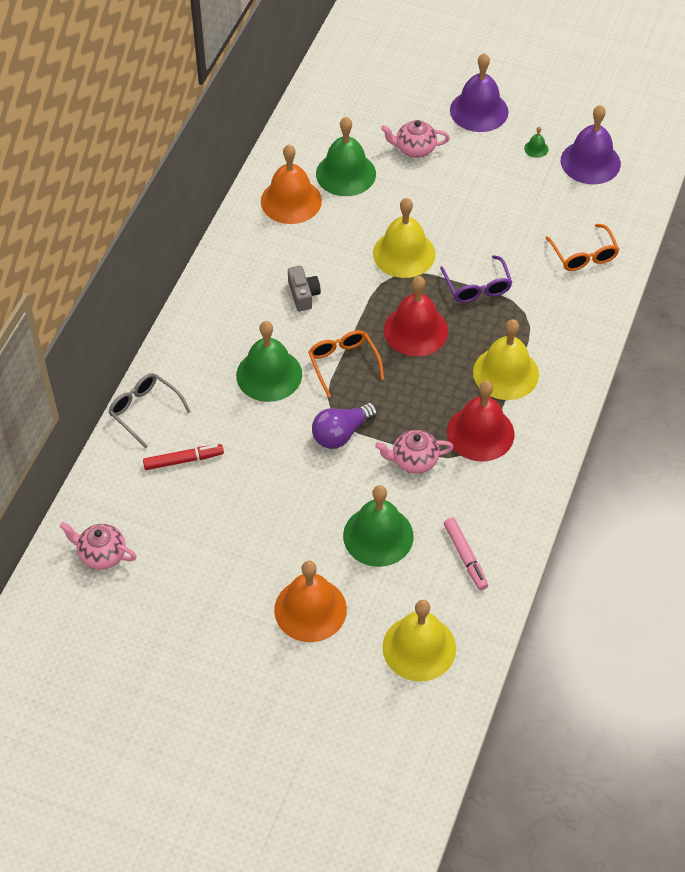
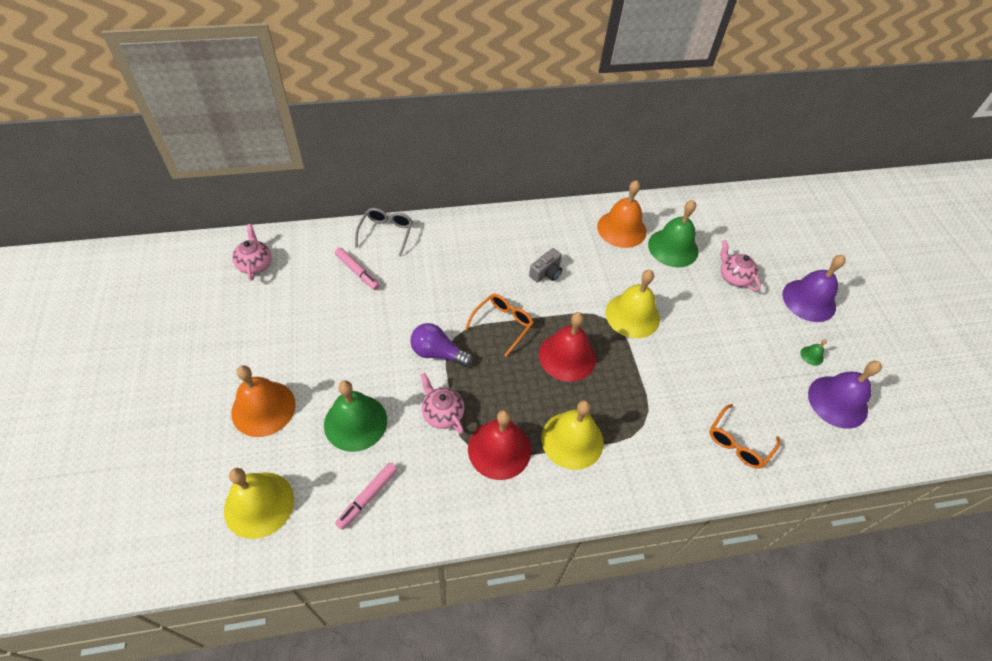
camera: 55 degrees right, 0 degrees up
(183, 460) = (357, 272): red marker -> pink marker
(269, 374) = (462, 285): green bell -> none
(477, 287) = (641, 379): purple glasses -> none

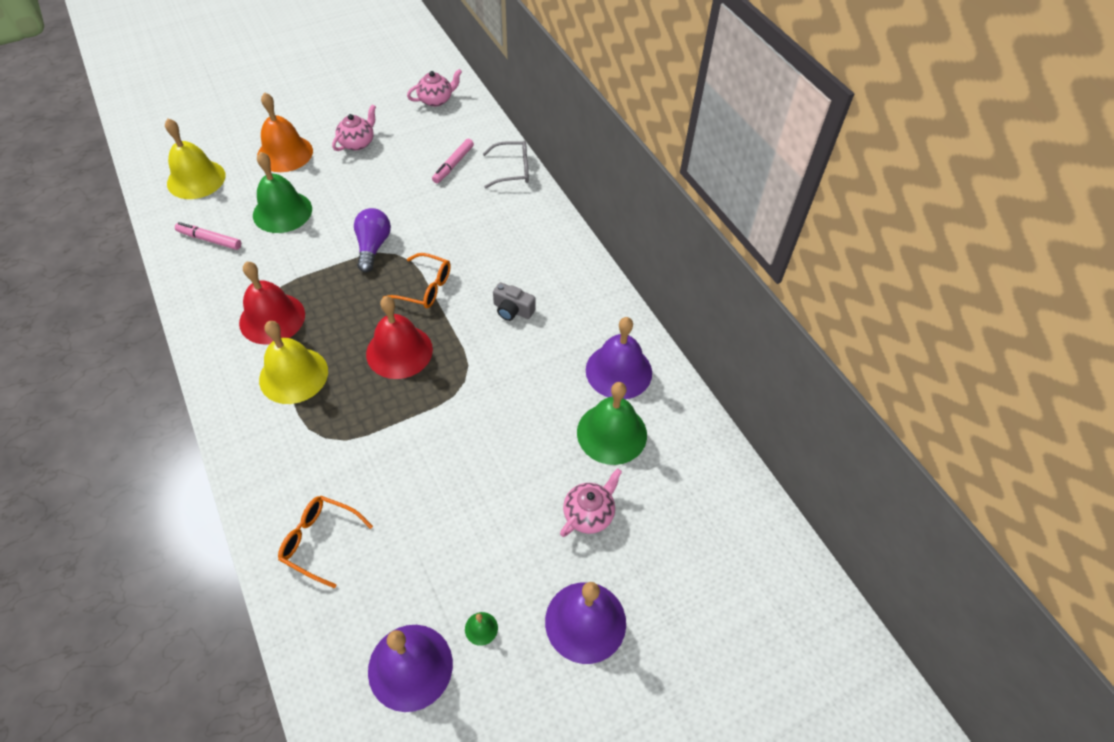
camera: 75 degrees right, 0 degrees up
(442, 413) = (304, 267): pink teapot -> pink teapot (357, 143)
(621, 229) = (618, 371): orange bell -> purple bell
(632, 315) = (479, 404): yellow bell -> none

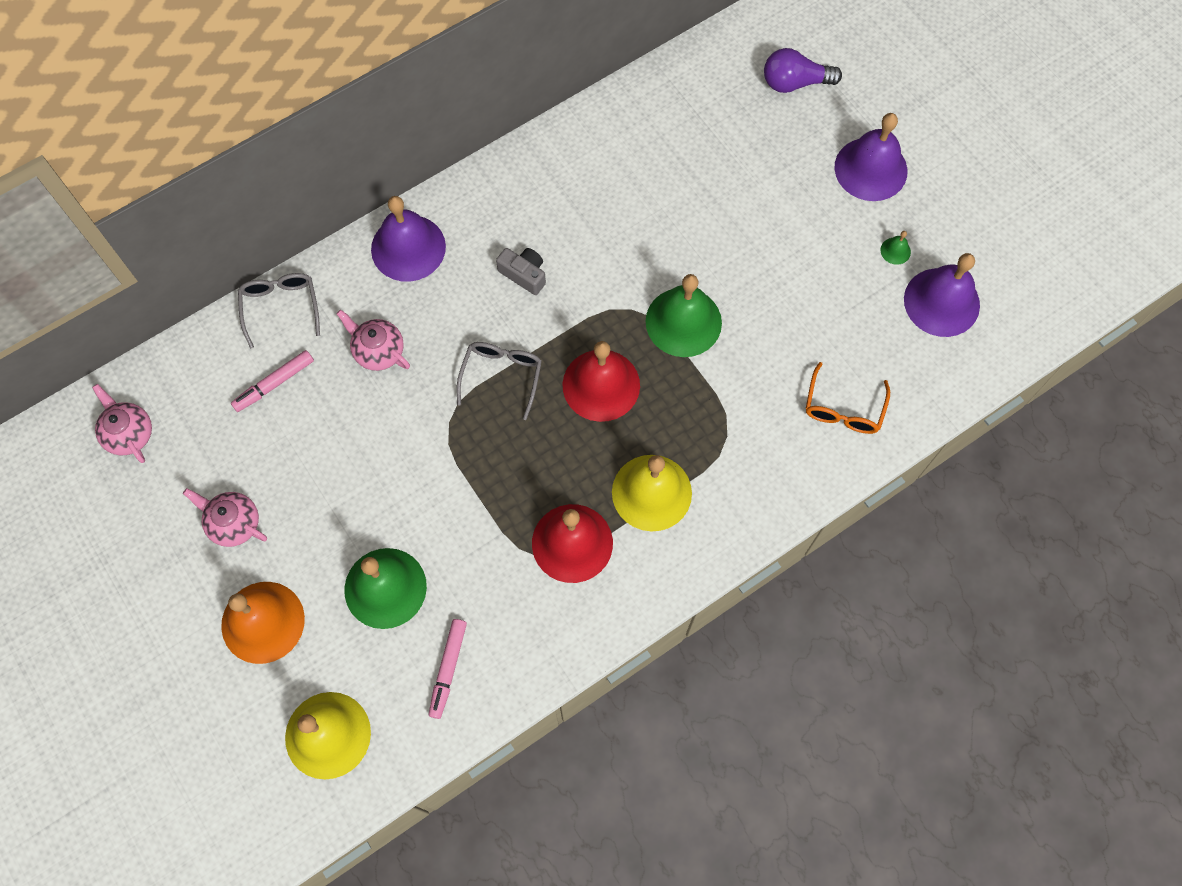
camera: 95 degrees left, 15 degrees up
(373, 246) = (439, 452): purple light bulb -> purple light bulb (794, 82)
(425, 288) = (502, 376): orange glasses -> grey glasses
(453, 165) = (274, 383): pink marker -> pink marker turned 120 degrees clockwise
(512, 310) = (524, 274): grey camera -> grey camera turned 75 degrees counterclockwise
(589, 513) = (766, 174): pink teapot -> pink teapot (378, 351)
(611, 433) = (674, 161): green bell -> green bell (683, 322)
(618, 371) = (595, 160): purple bell -> purple bell (408, 248)

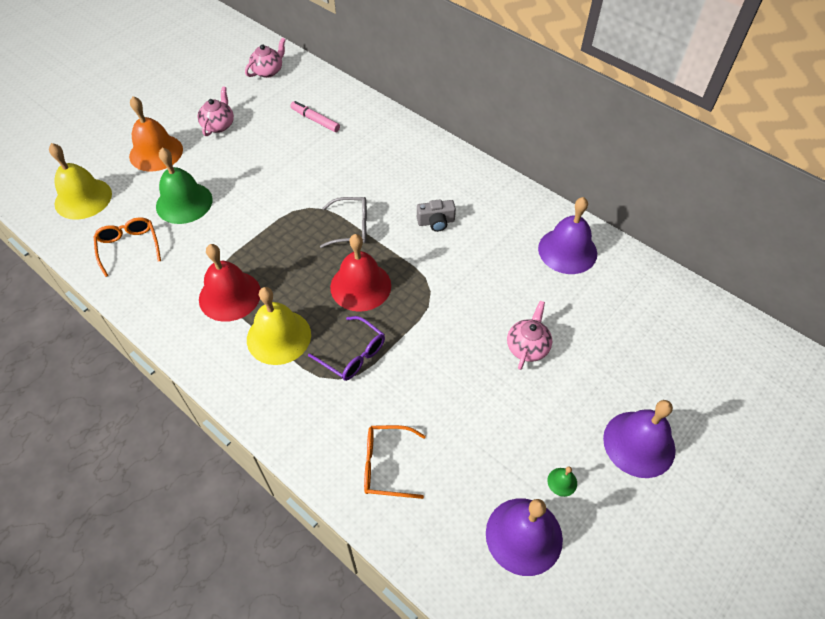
camera: 75 degrees right, 15 degrees down
(281, 306) = (369, 110): grey glasses -> none
(378, 351) = (352, 161): pink teapot -> pink teapot (527, 347)
(408, 248) = (433, 158): purple bell -> purple bell (567, 250)
(448, 669) = (129, 247): pink marker -> orange glasses
(524, 274) = (436, 222): grey camera -> grey camera turned 60 degrees clockwise
(683, 322) = (431, 328): green bell -> none
(699, 413) = (353, 355): none -> purple glasses
(794, 82) = (695, 363): purple light bulb -> none

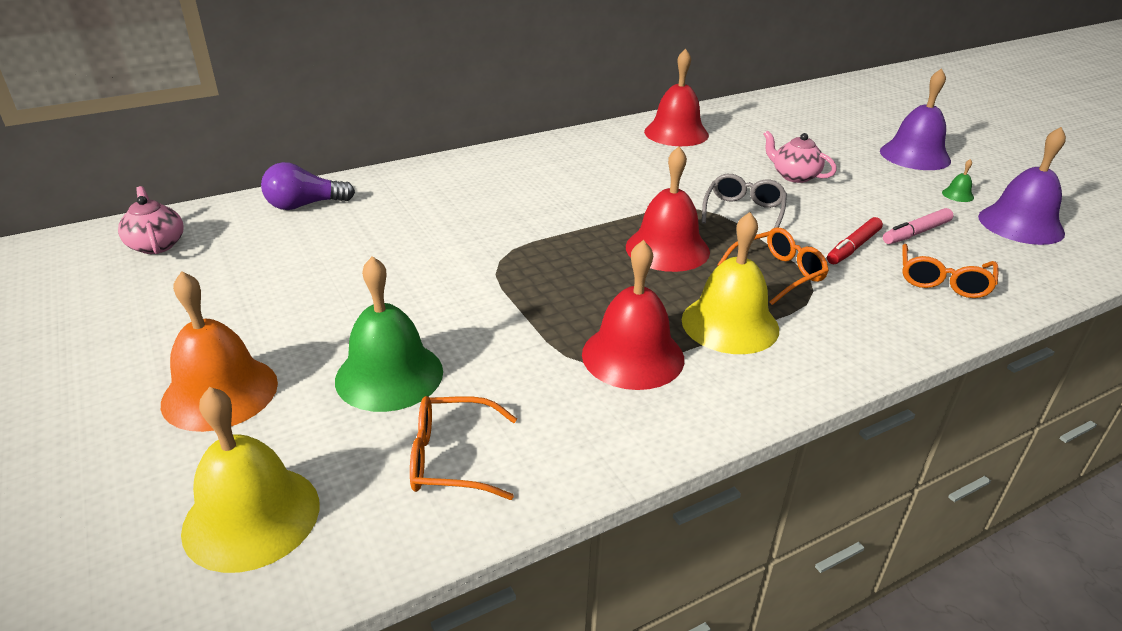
camera: 70 degrees left, 20 degrees down
(219, 125) = (230, 311): pink teapot -> none
(315, 120) = (324, 226): pink marker -> pink marker (916, 233)
(335, 102) = (305, 205): none -> purple light bulb
(352, 227) = (561, 237): grey glasses -> grey glasses (743, 211)
(353, 355) = (778, 273): purple glasses -> orange glasses
(415, 400) = (853, 247): none -> red marker
(436, 222) = (591, 185): grey camera -> none
(567, 250) = (676, 133): purple bell -> red bell

